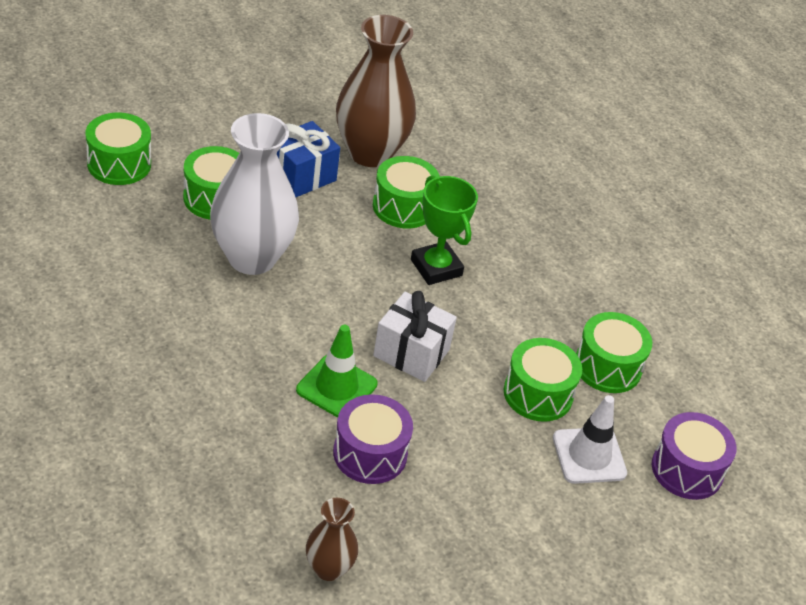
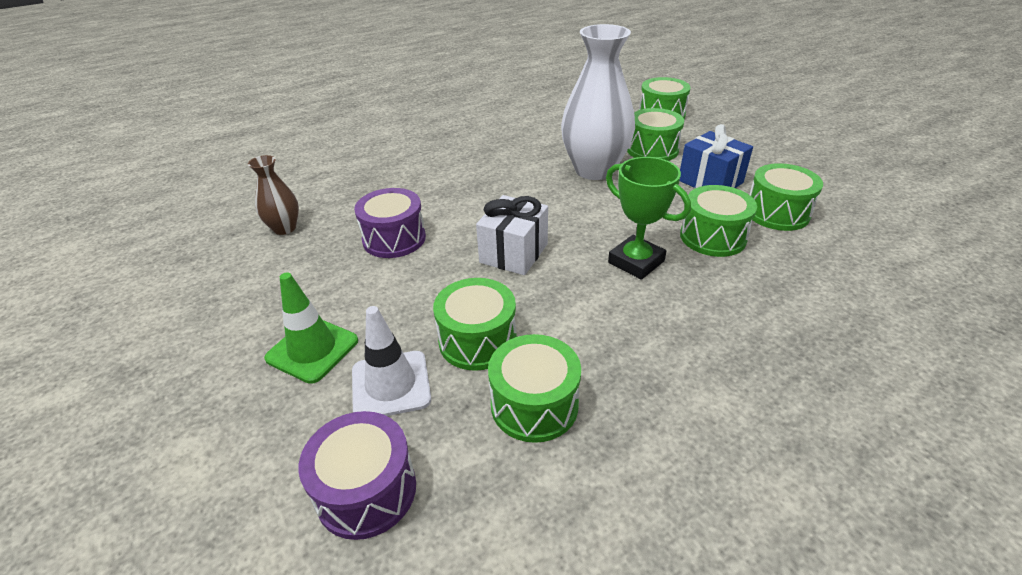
camera: 95 degrees right, 5 degrees down
(336, 387) = (464, 218): green traffic cone -> green traffic cone (312, 349)
(370, 153) = (777, 213): brown vase -> green drum
(436, 267) = (636, 262): green trophy -> green trophy turned 75 degrees clockwise

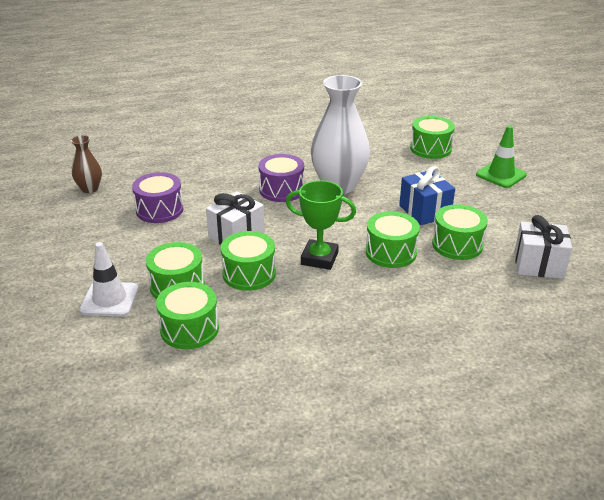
camera: 15 degrees right, 5 degrees down
(312, 349) = (72, 269): green traffic cone -> green traffic cone (501, 175)
(366, 490) = (68, 349): purple drum -> purple drum (281, 190)
(636, 262) = (319, 258): green trophy -> green trophy turned 45 degrees counterclockwise
(652, 150) = (398, 177): green drum -> green drum (249, 274)
(880, 219) = (538, 265): none -> white gift

